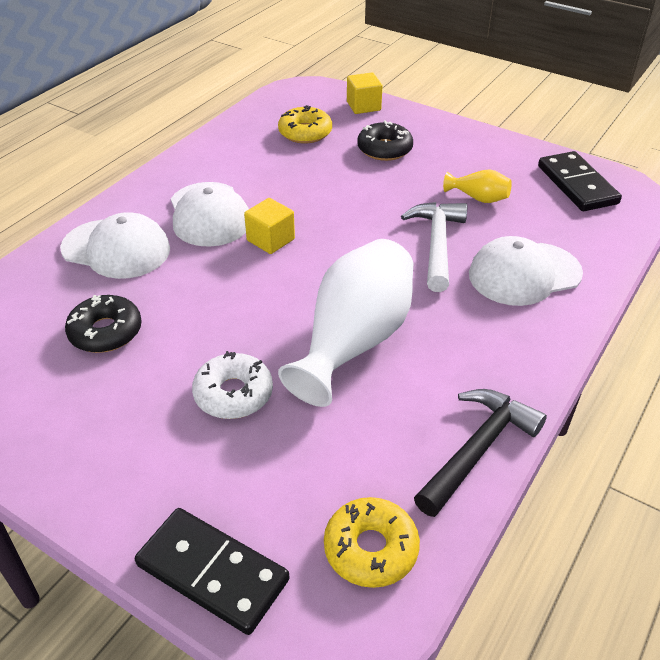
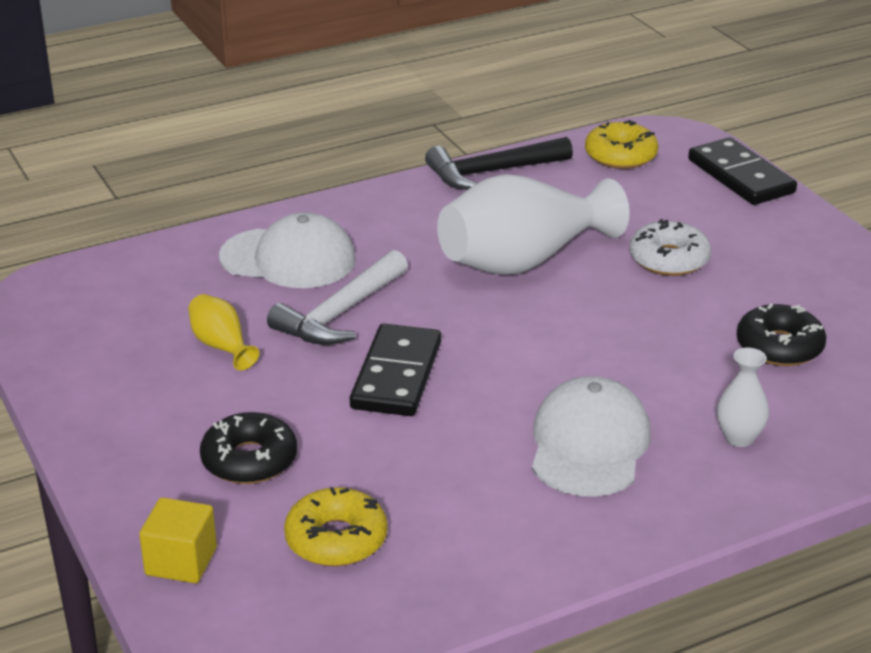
camera: 150 degrees left, 10 degrees down
(116, 249) = (739, 438): white cap -> white vase
(270, 240) = (530, 383): yellow cube -> none
(577, 185) = (81, 320): black domino -> black domino (396, 375)

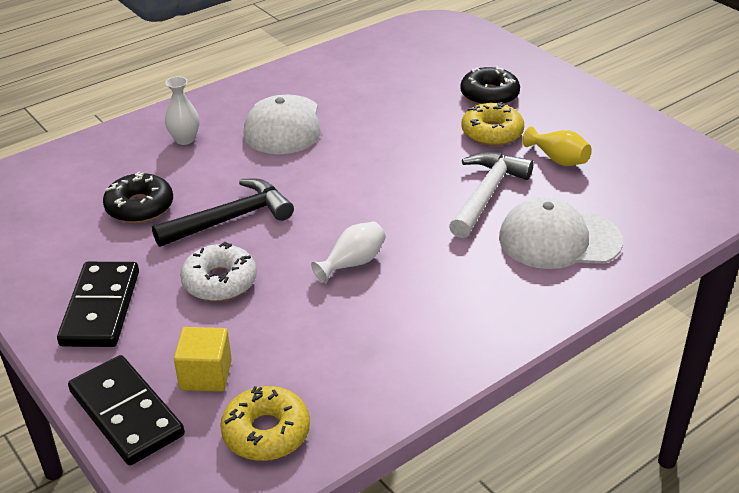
camera: 170 degrees right, 5 degrees up
(181, 561) = (493, 49): yellow cube -> yellow cube (206, 375)
(336, 539) = (418, 66): yellow donut -> yellow donut (492, 133)
(396, 375) = (423, 153): black domino -> black domino (101, 308)
(492, 172) = (411, 380): black hammer -> black hammer (230, 219)
(523, 261) = (352, 263): white vase -> white vase, size x0.45

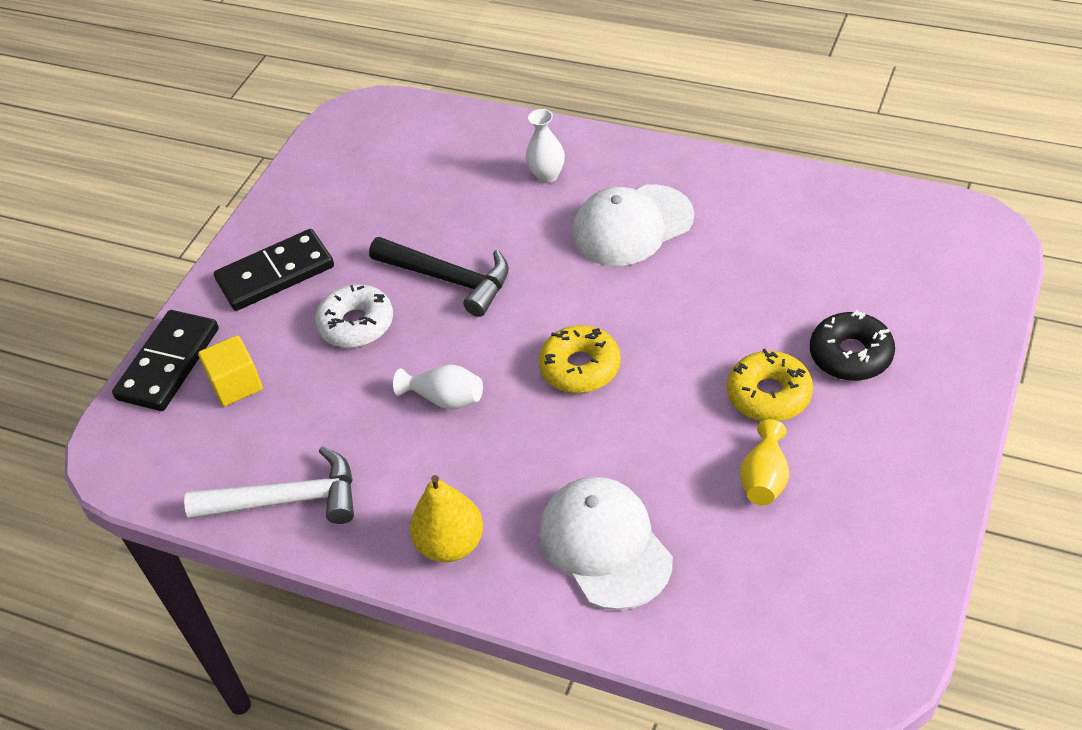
camera: 65 degrees right, 10 degrees up
(139, 207) = (421, 212): black donut -> none
(266, 432) = (193, 460): yellow donut -> yellow donut (580, 367)
(487, 194) = (640, 446): white hammer -> white hammer (287, 500)
(498, 309) = (450, 544): none -> yellow pear

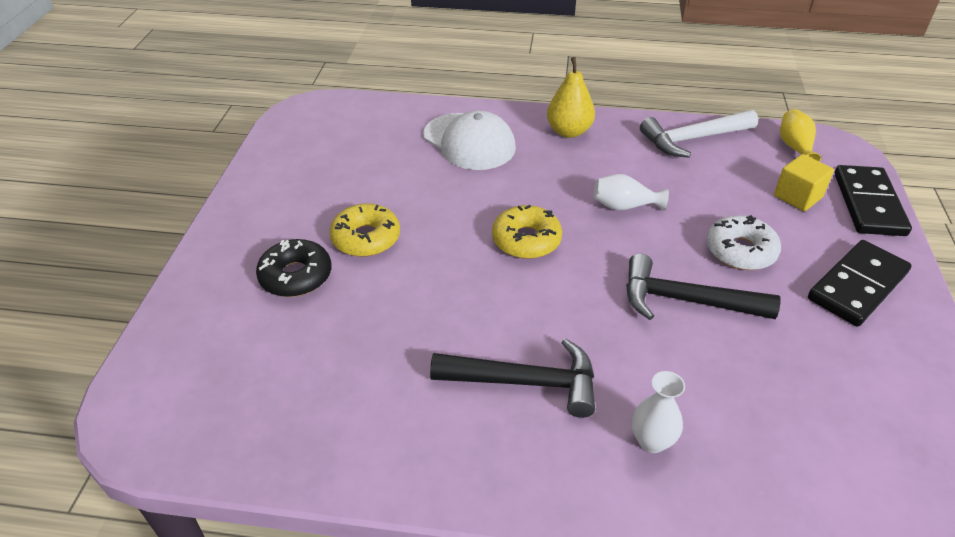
camera: 160 degrees right, 5 degrees down
(632, 226) = (525, 382): white cap -> black hammer
(765, 479) = (367, 186): yellow vase -> yellow vase (795, 148)

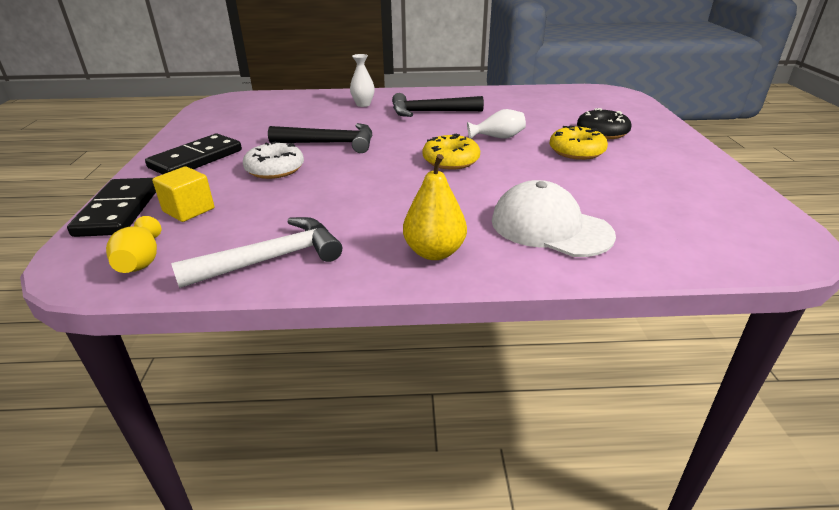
camera: 170 degrees right, 10 degrees down
(624, 206) = (368, 187): white vase -> white vase (498, 137)

